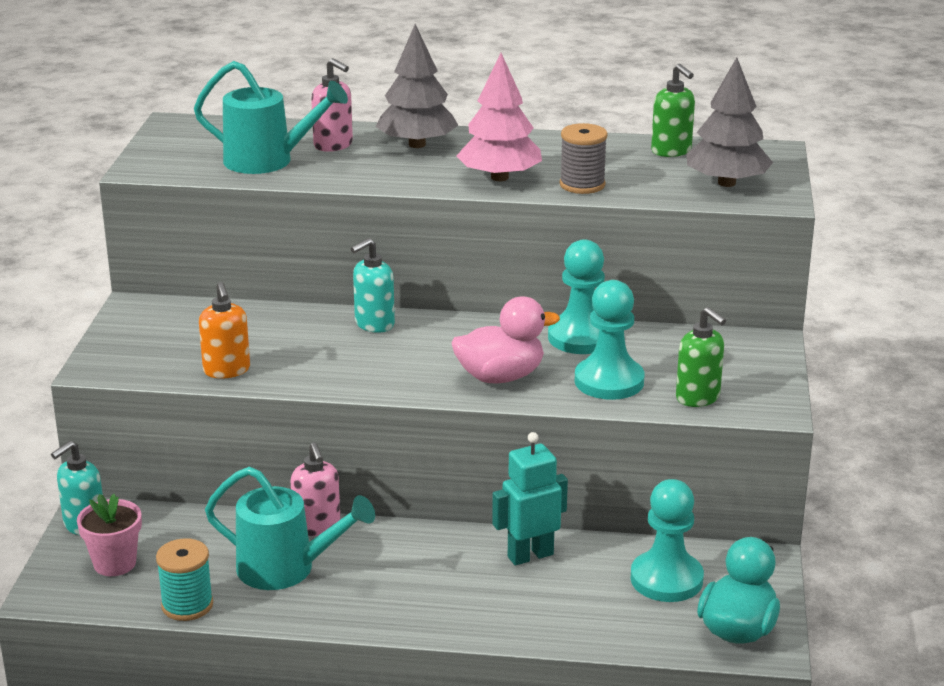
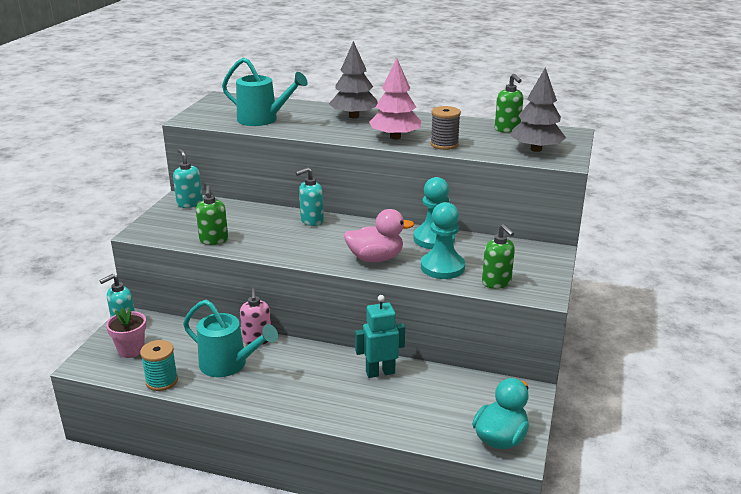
camera: 10 degrees right, 0 degrees up
(156, 312) = (189, 203): none -> turquoise soap dispenser
(227, 370) = (213, 240): orange soap dispenser -> green soap dispenser
(333, 145) = (305, 114): pink soap dispenser -> none
(666, 579) = (462, 398): turquoise pawn -> none

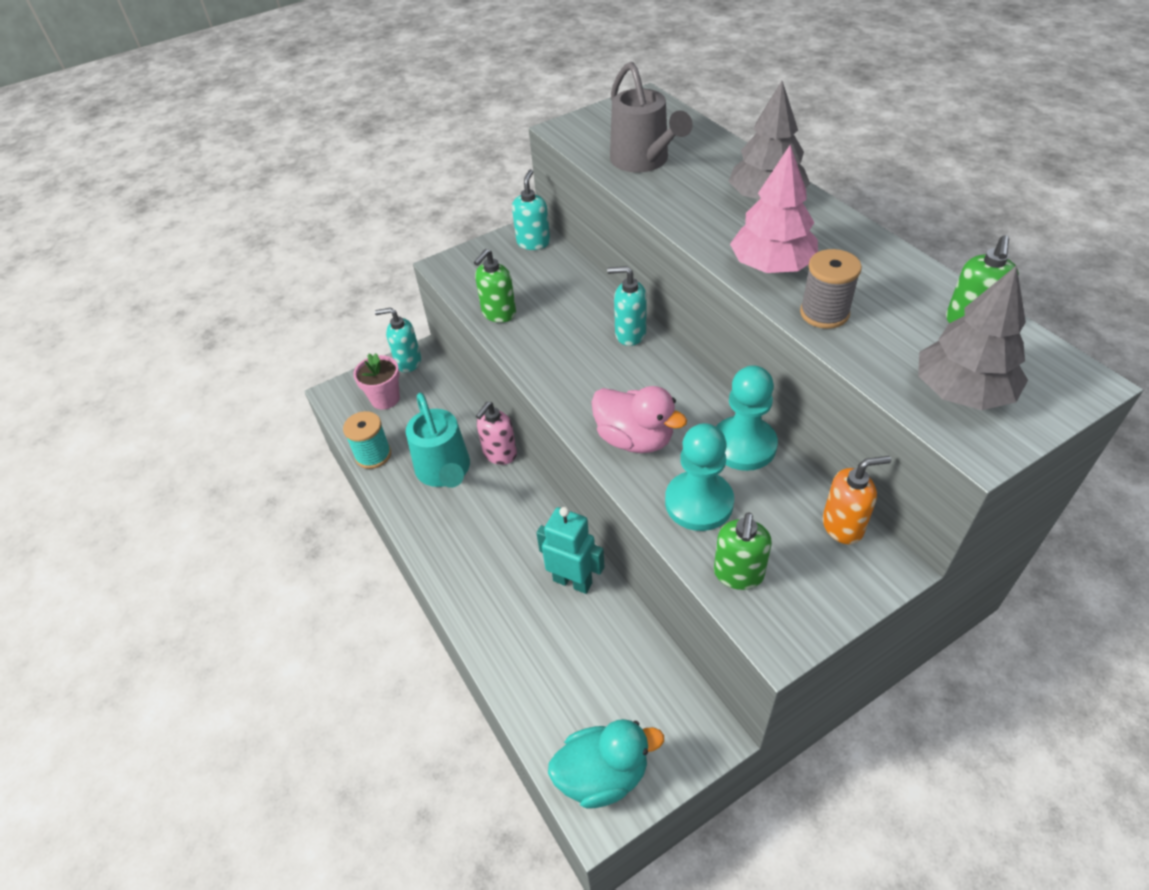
camera: 45 degrees right, 20 degrees up
(263, 120) = (644, 161): turquoise watering can -> grey watering can
(517, 247) = (843, 526): none -> orange soap dispenser

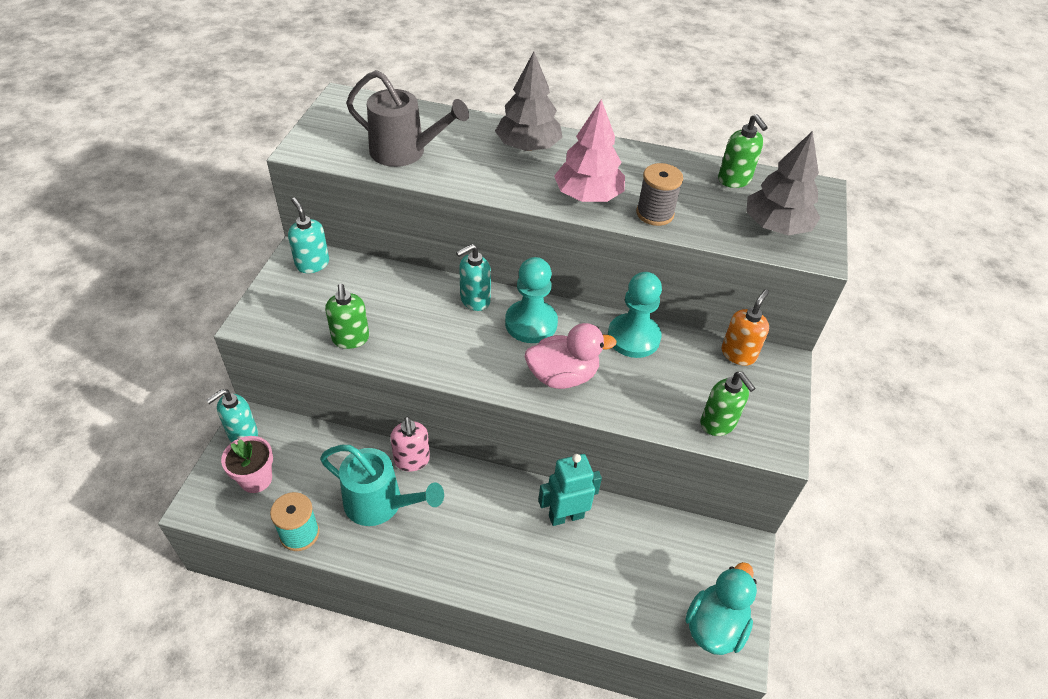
camera: 50 degrees left, 0 degrees up
(699, 502) = (648, 393): turquoise pawn -> turquoise pawn (531, 323)

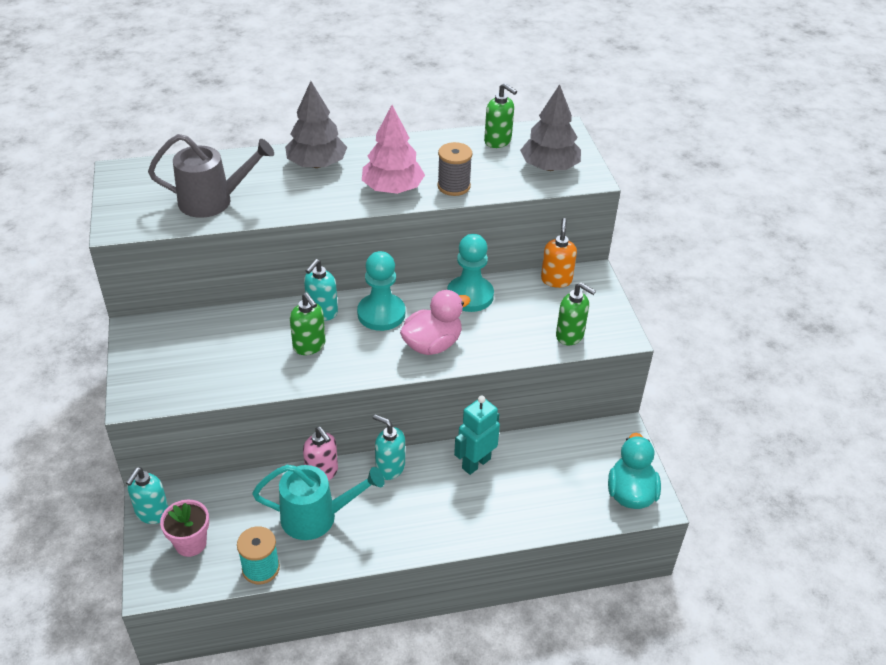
camera: 25 degrees left, 5 degrees down
(312, 264) = (154, 332): turquoise soap dispenser -> turquoise soap dispenser (390, 468)
(350, 339) = (234, 380): green soap dispenser -> green soap dispenser (309, 346)

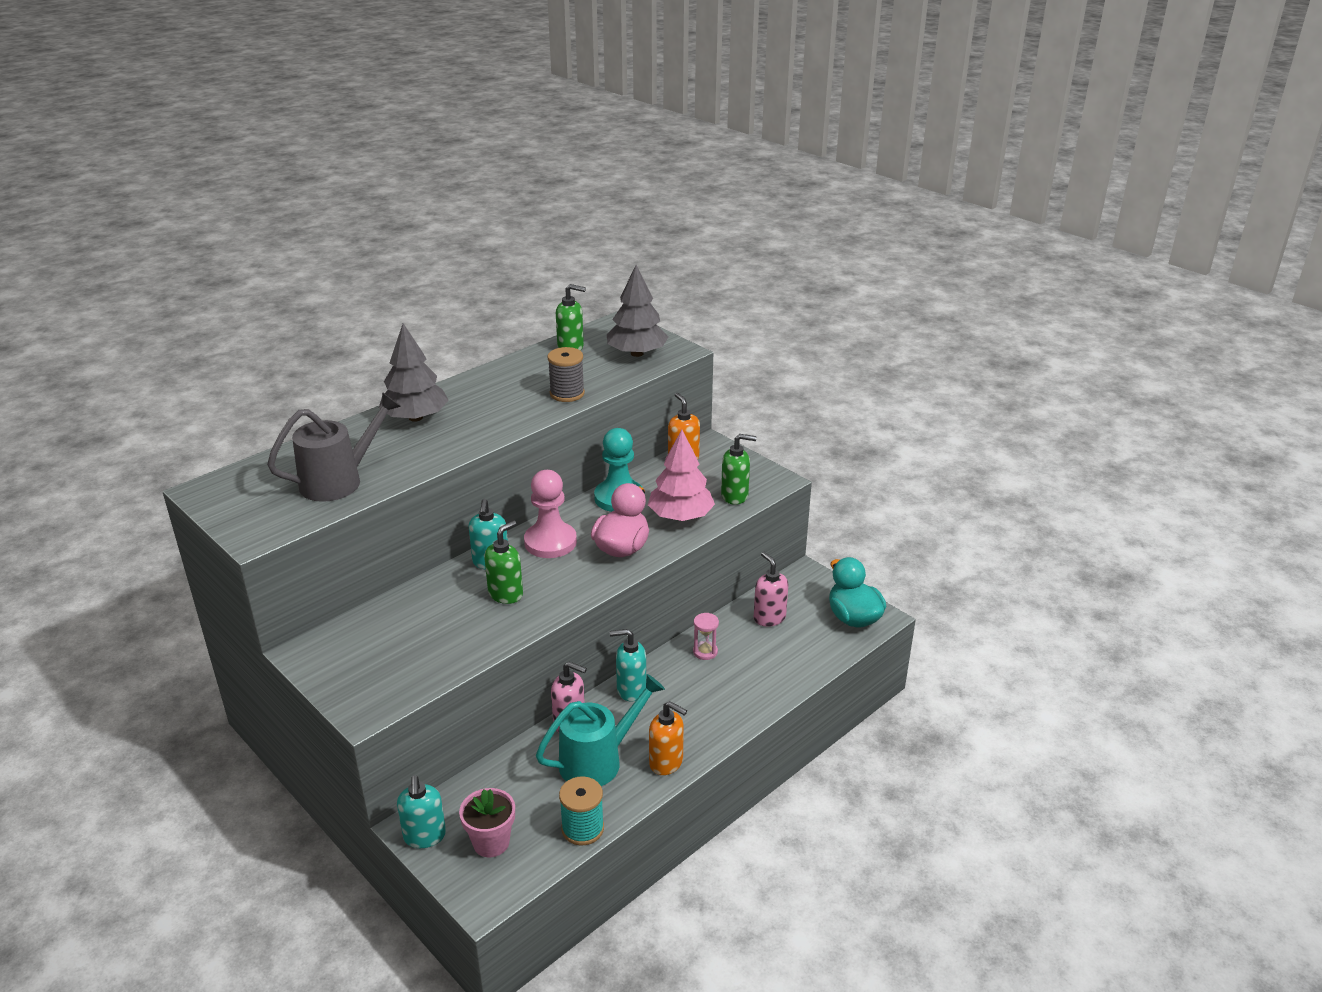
camera: 30 degrees left, 10 degrees down
(309, 346) = (506, 594): green soap dispenser -> green soap dispenser turned 75 degrees counterclockwise
(366, 546) = (666, 762): none -> orange soap dispenser
(381, 314) = (550, 542): turquoise pawn -> pink pawn
(392, 189) = (512, 413): pink tree -> pink tree (681, 516)
(476, 463) = (705, 652): turquoise robot -> pink hourglass
(555, 457) = (769, 618): none -> pink soap dispenser

